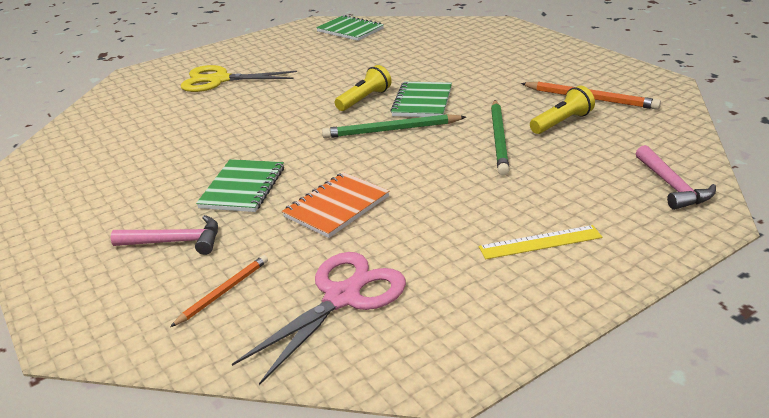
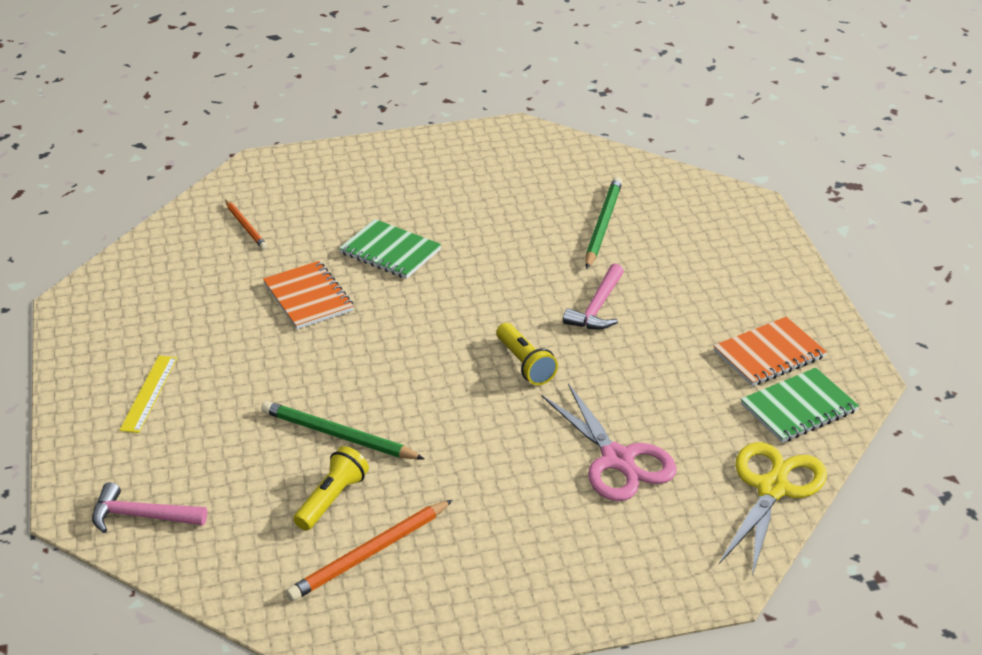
camera: 110 degrees right, 5 degrees up
(175, 242) = (333, 210): pink hammer -> pink hammer (597, 307)
(219, 80) = (676, 265): yellow scissors -> yellow scissors (772, 489)
(306, 43) = (769, 354): none -> orange notebook
(342, 297) = (186, 277): pink scissors -> pink scissors (617, 459)
(391, 130) = (427, 365): green pencil -> green pencil (602, 225)
(422, 102) = (480, 407): green notebook -> none
(561, 122) = (332, 499): yellow flashlight -> yellow flashlight turned 135 degrees counterclockwise

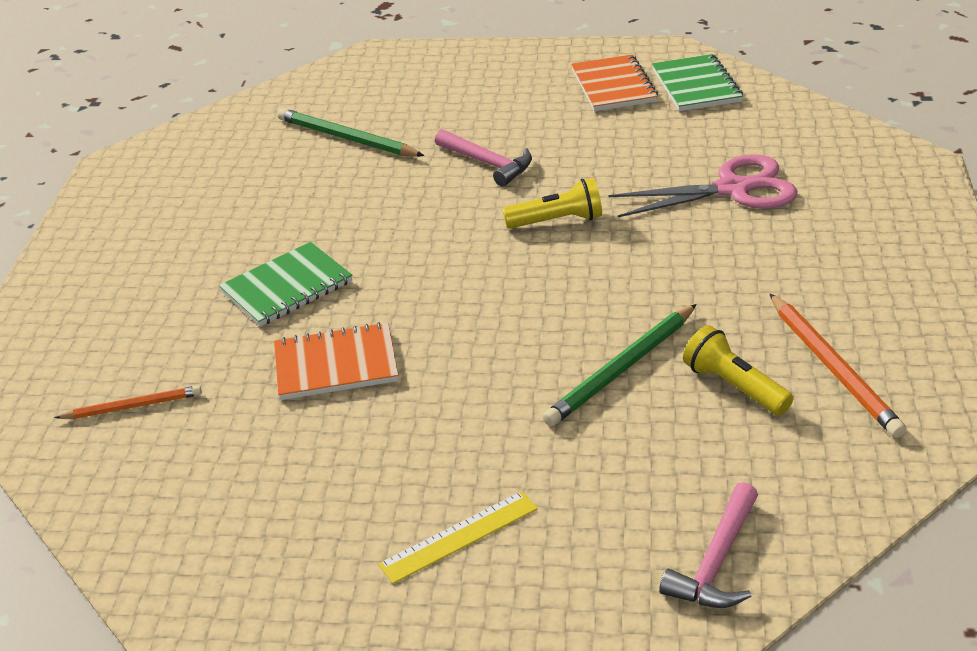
camera: 70 degrees left, 0 degrees up
(149, 393) = (459, 536): yellow ruler -> yellow ruler turned 60 degrees counterclockwise
(772, 489) = (800, 117): yellow scissors -> none

